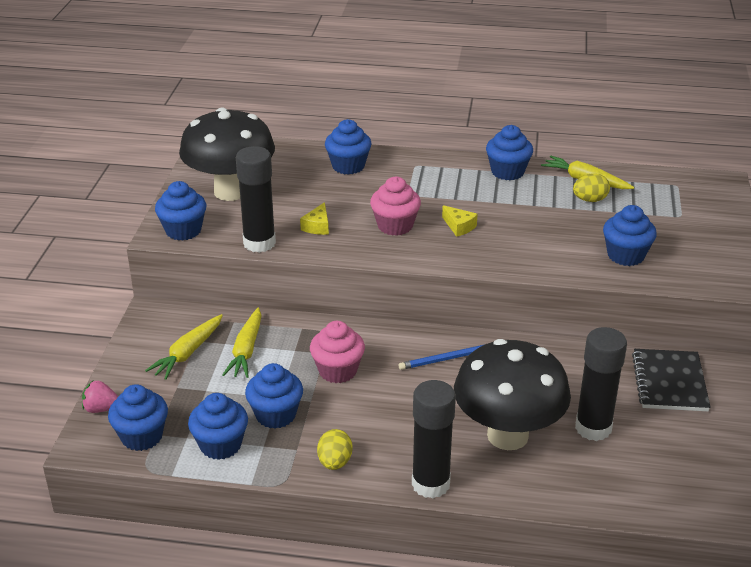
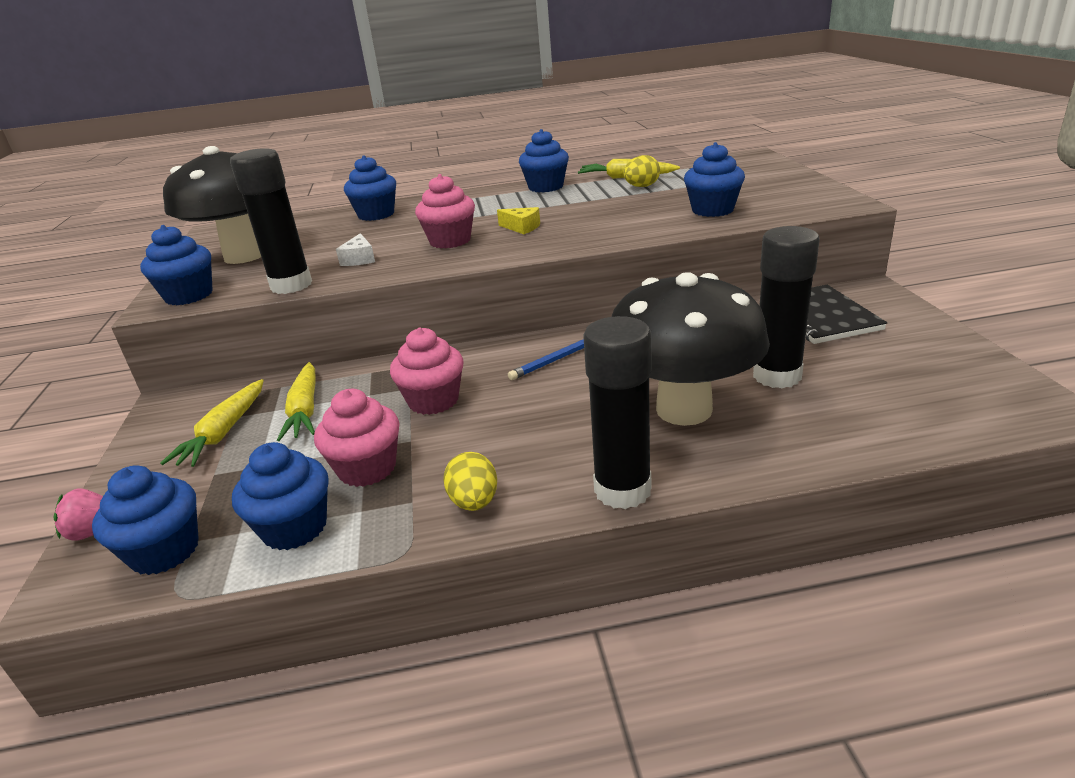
camera: 15 degrees left, 5 degrees down
(275, 415) = (367, 468): blue cupcake -> pink cupcake
(317, 226) = (359, 259): yellow cheese -> white cheese

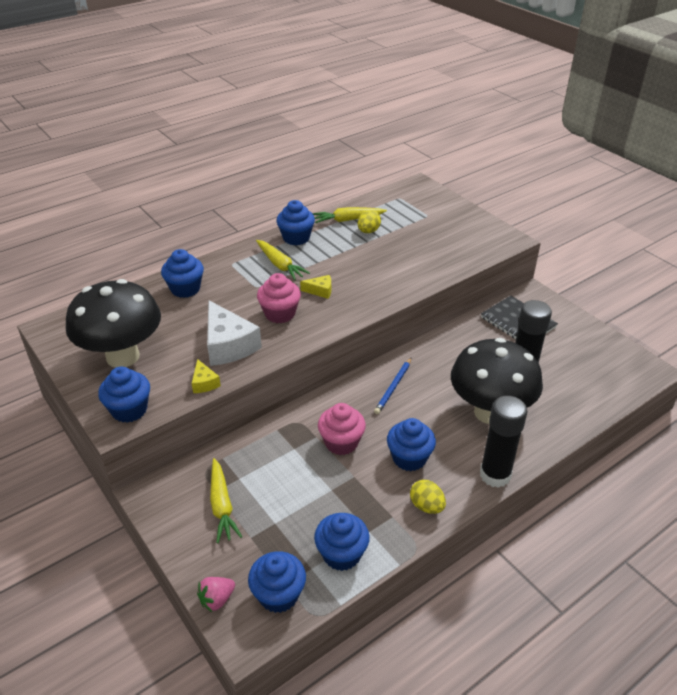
camera: 30 degrees left, 10 degrees up
(291, 285) = (204, 383): black glue stick -> yellow cheese
(305, 410) = (261, 472): yellow carrot -> yellow carrot (280, 265)
(359, 259) = (228, 345): white cheese -> white cheese, size x2.09
(367, 468) = (346, 503): pink cupcake -> none
(712, 210) = (435, 255): blue cupcake -> blue cupcake (409, 458)

